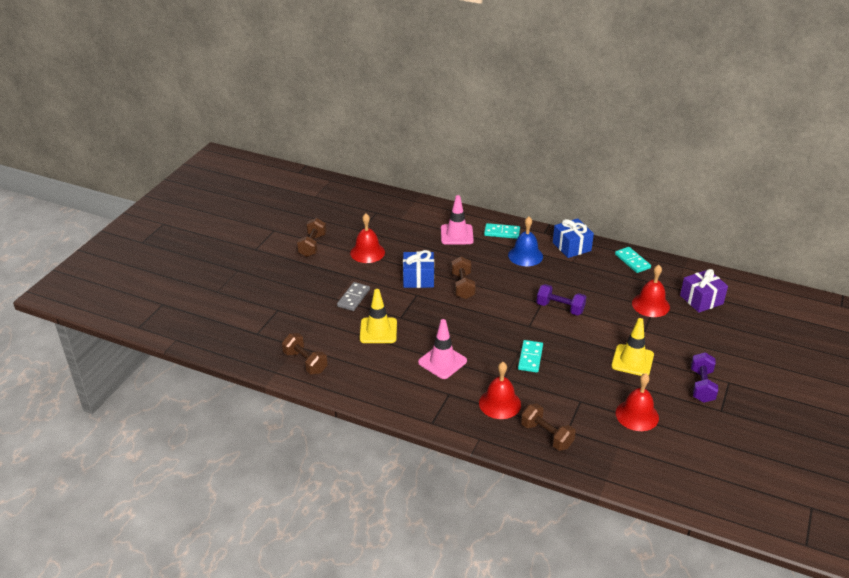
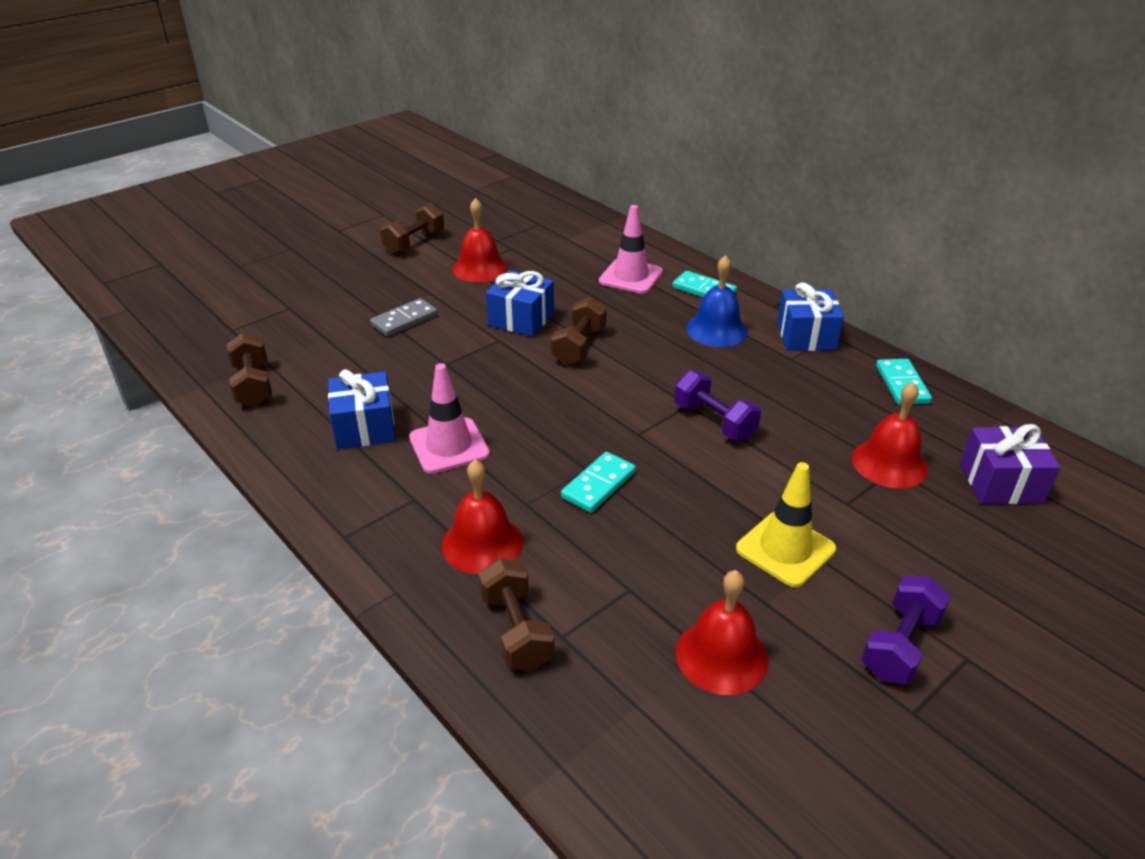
camera: 25 degrees right, 0 degrees up
(378, 331) = (396, 373): yellow traffic cone -> none
(390, 366) = (364, 427): none -> blue gift

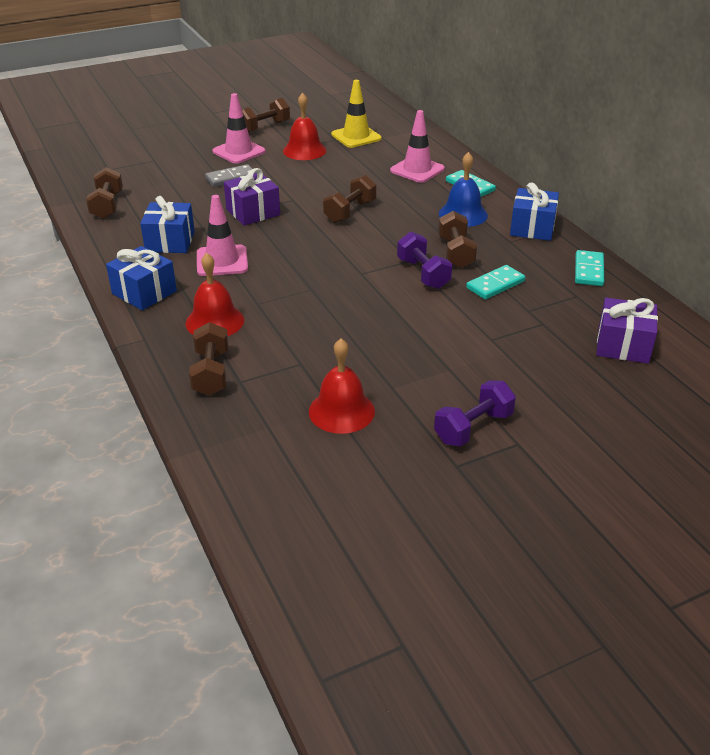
camera: 15 degrees right, 0 degrees up
(397, 281) = (239, 151): none -> pink traffic cone
(456, 365) = (253, 212): none -> purple gift
(521, 319) = (316, 188): blue gift -> blue gift (144, 292)
(598, 485) = (314, 300): turquoise domino -> turquoise domino (495, 285)
(737, 385) = (455, 253): none -> brown dumbbell
(785, 549) = (426, 359): yellow traffic cone -> yellow traffic cone (356, 136)
(889, 463) = (542, 319): red bell -> none

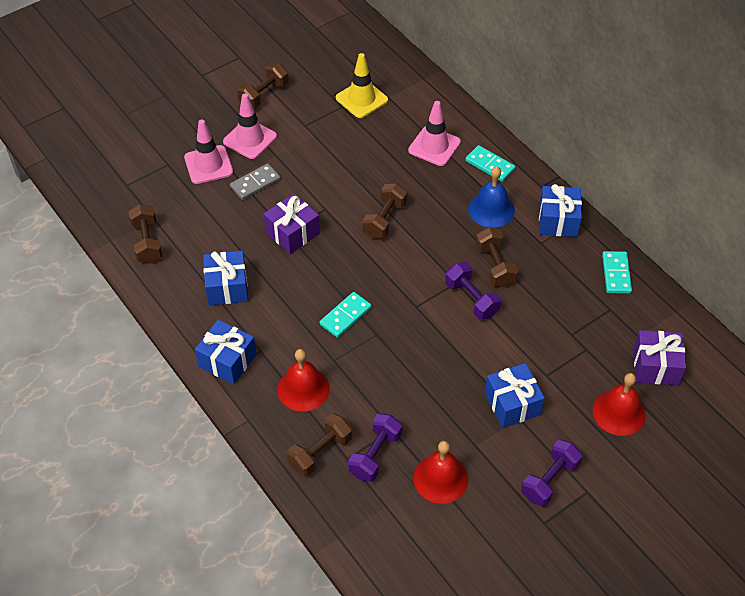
camera: 10 degrees left, 15 degrees up
(211, 373) = (320, 452): brown dumbbell -> brown dumbbell turned 60 degrees clockwise
(222, 261) = (285, 308): pink traffic cone -> pink traffic cone (208, 165)
(272, 382) = (375, 455): none -> purple dumbbell
(304, 150) = (315, 129): red bell -> red bell (619, 412)
(445, 358) = (512, 404): none -> blue gift
(495, 285) = (538, 305): turquoise domino -> turquoise domino (345, 316)

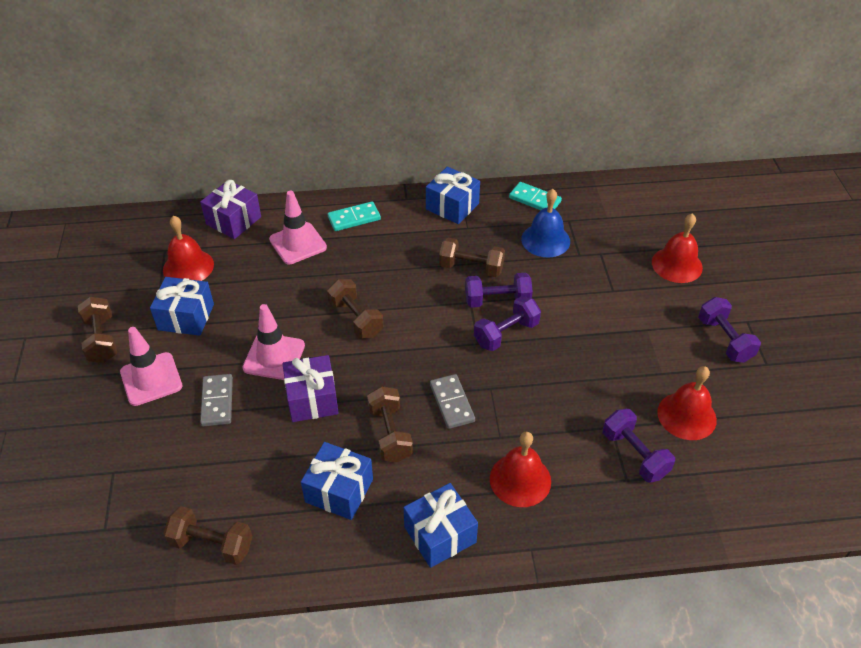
camera: 60 degrees left, 5 degrees down
(208, 165) = (151, 433): pink traffic cone -> pink traffic cone (274, 357)
(320, 452) = (608, 500): brown dumbbell -> brown dumbbell (390, 433)
(345, 316) = (452, 403): turquoise domino -> grey domino
(361, 99) = (188, 267): yellow traffic cone -> red bell
(440, 320) = (506, 333): none -> purple dumbbell
(491, 209) = (405, 241): blue bell -> blue bell (545, 240)
(512, 404) = (631, 327): blue gift -> blue gift (186, 317)
(656, 366) = (643, 222): purple gift -> purple gift (233, 220)

